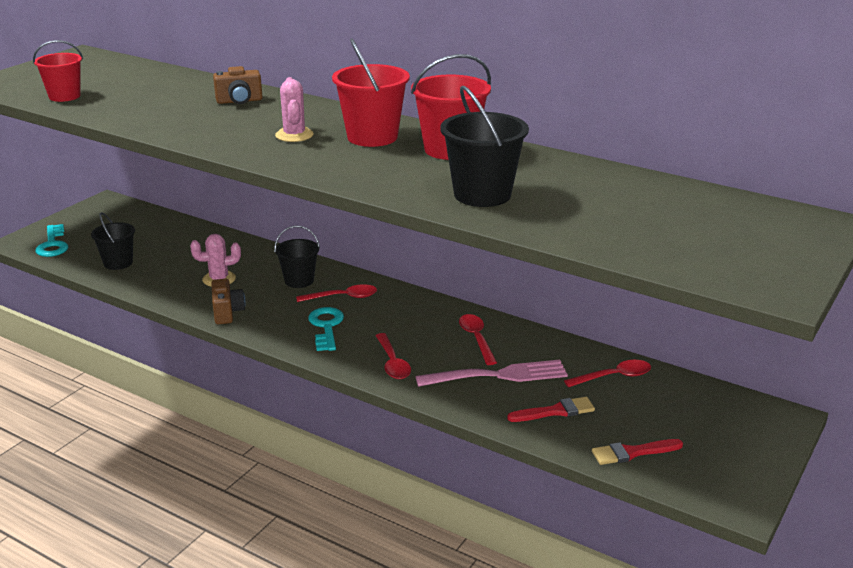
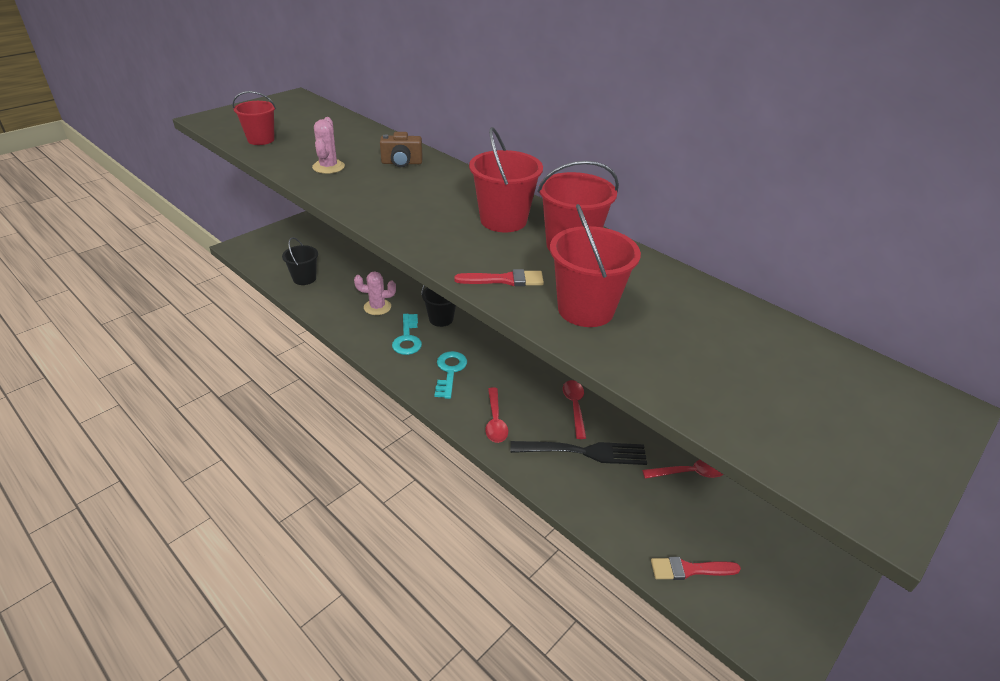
camera: 10 degrees right, 10 degrees up
(53, 244) = (261, 253): turquoise key -> turquoise key (407, 338)
(227, 312) = (374, 343): brown camera -> none
(294, 135) = (434, 208): pink cactus -> pink cactus (328, 167)
(343, 297) = (472, 342): red spoon -> none
(482, 194) = (585, 309): black bucket -> red bucket
(498, 375) = (584, 452): pink fork -> black fork
(555, 411) = (627, 504): red brush -> red brush (505, 280)

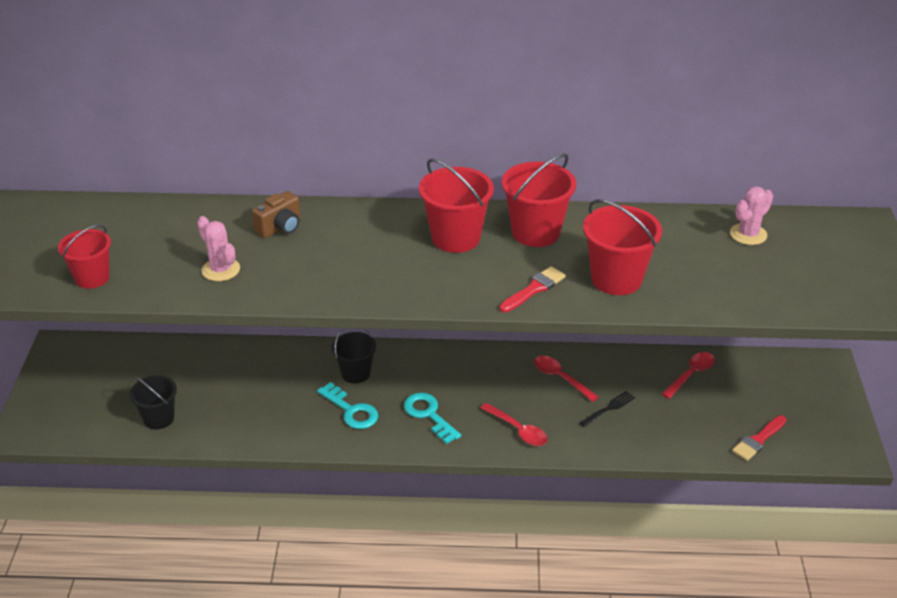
camera: 40 degrees left, 0 degrees up
(377, 307) = (280, 400): pink cactus -> pink cactus (748, 234)
(584, 452) = (609, 408): black fork -> black fork, size x0.52

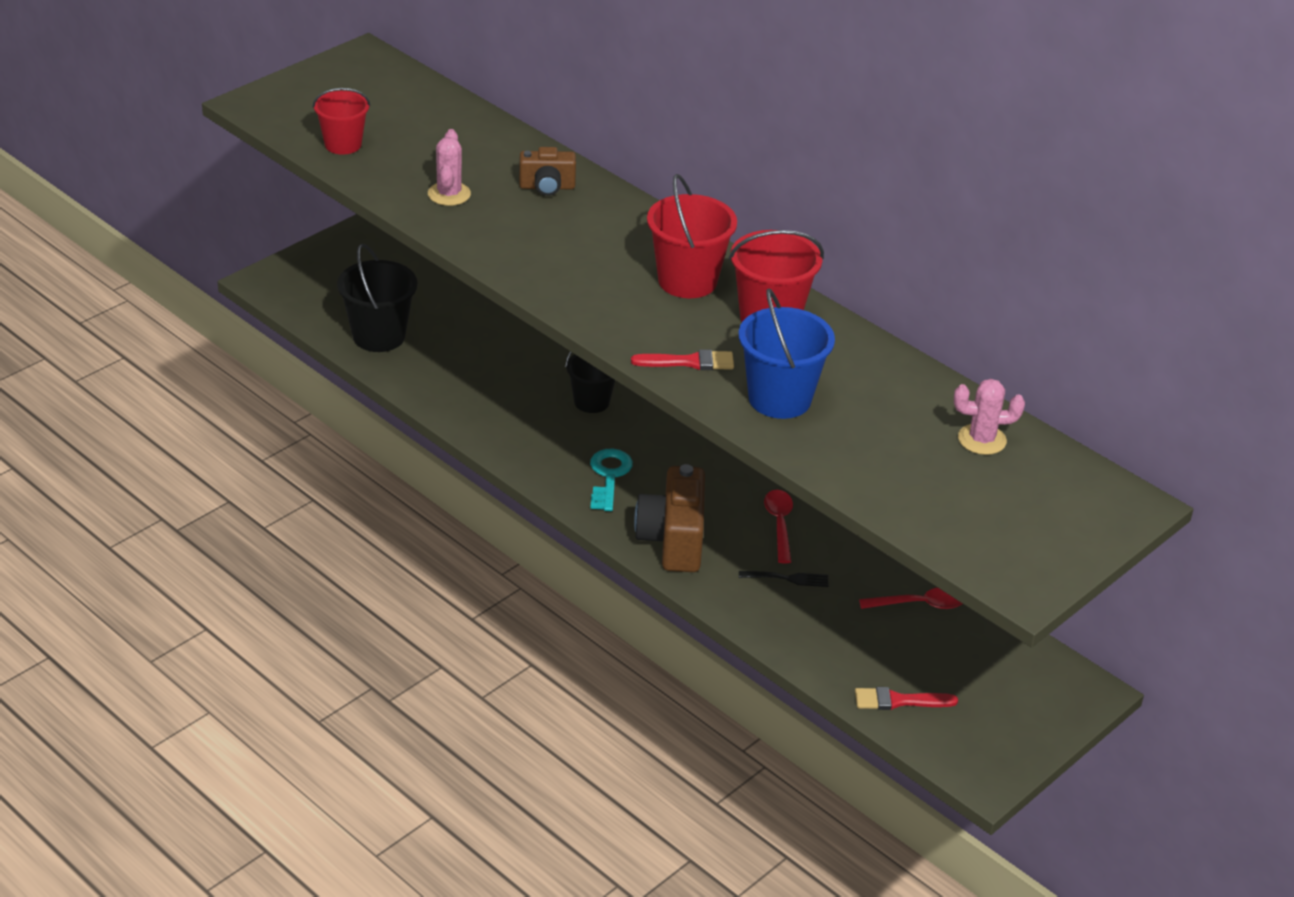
camera: 40 degrees right, 0 degrees up
(159, 418) = (379, 336): black bucket -> black bucket, size x1.51
(351, 410) = (545, 429): turquoise key -> none
(518, 430) = (673, 540): red spoon -> brown camera
(616, 279) = (779, 399): red bucket -> blue bucket

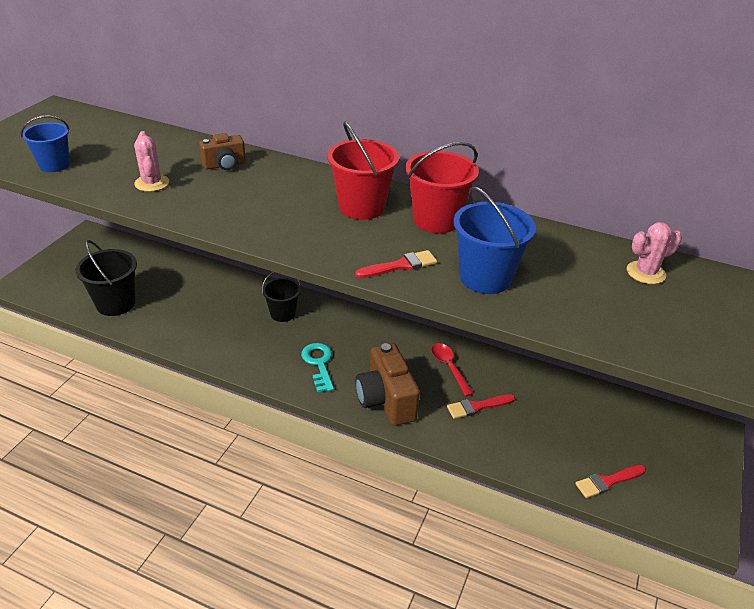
camera: 20 degrees left, 0 degrees up
(343, 144) = (54, 165): red bucket -> blue bucket
(787, 578) = (477, 406): black fork -> red brush
(919, 604) = (571, 400): red spoon -> none

